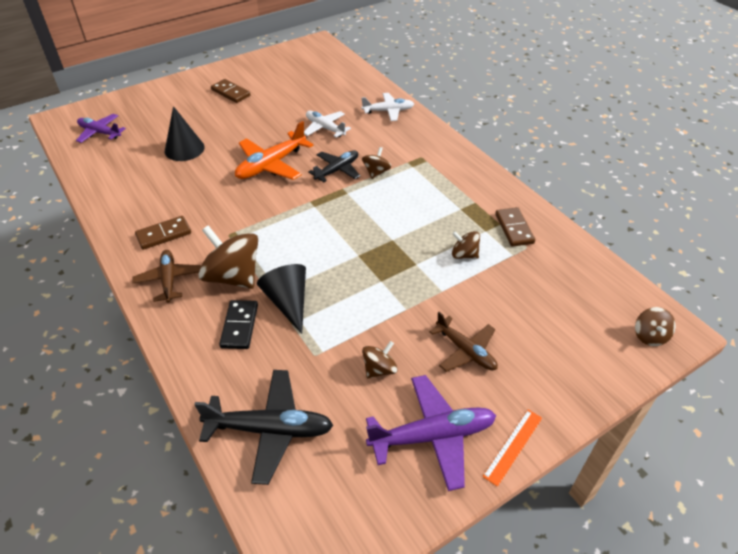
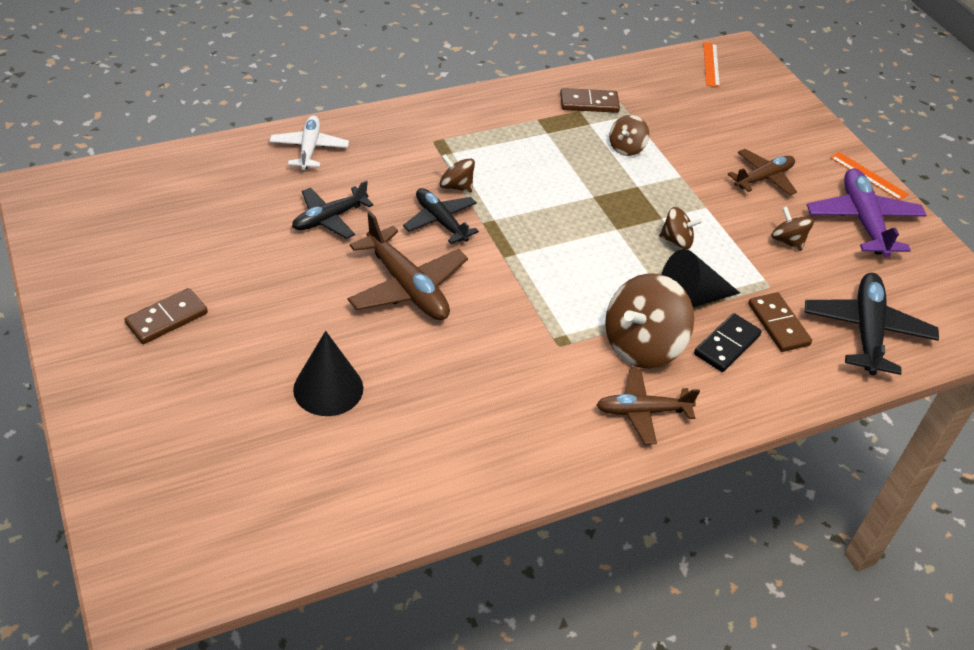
camera: 85 degrees left, 0 degrees up
(100, 133) = (227, 516): purple plane -> none
(164, 234) = (547, 417): brown domino -> brown domino (778, 324)
(239, 326) = (727, 345): black domino -> black domino turned 60 degrees counterclockwise
(271, 165) = (407, 287): orange plane -> brown plane
(325, 128) = (329, 218): white plane -> black plane
(633, 307) = (711, 64): none -> orange ruler
(649, 336) = (745, 67): brown spinning top -> brown spinning top (676, 240)

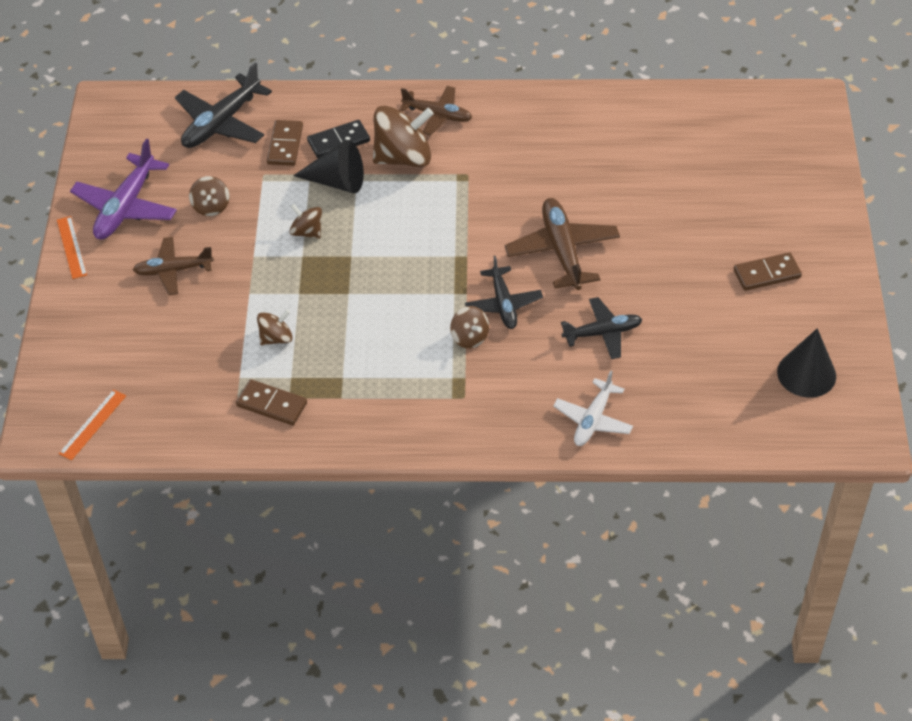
camera: 150 degrees left, 5 degrees up
(328, 388) = (656, 188): black cone -> black cone (806, 374)

